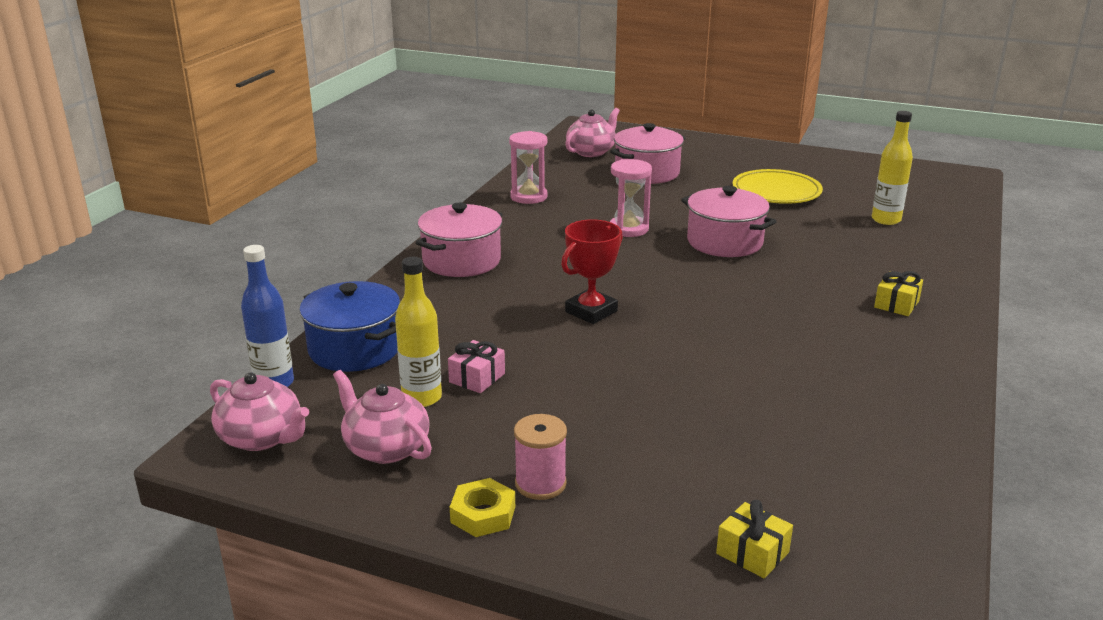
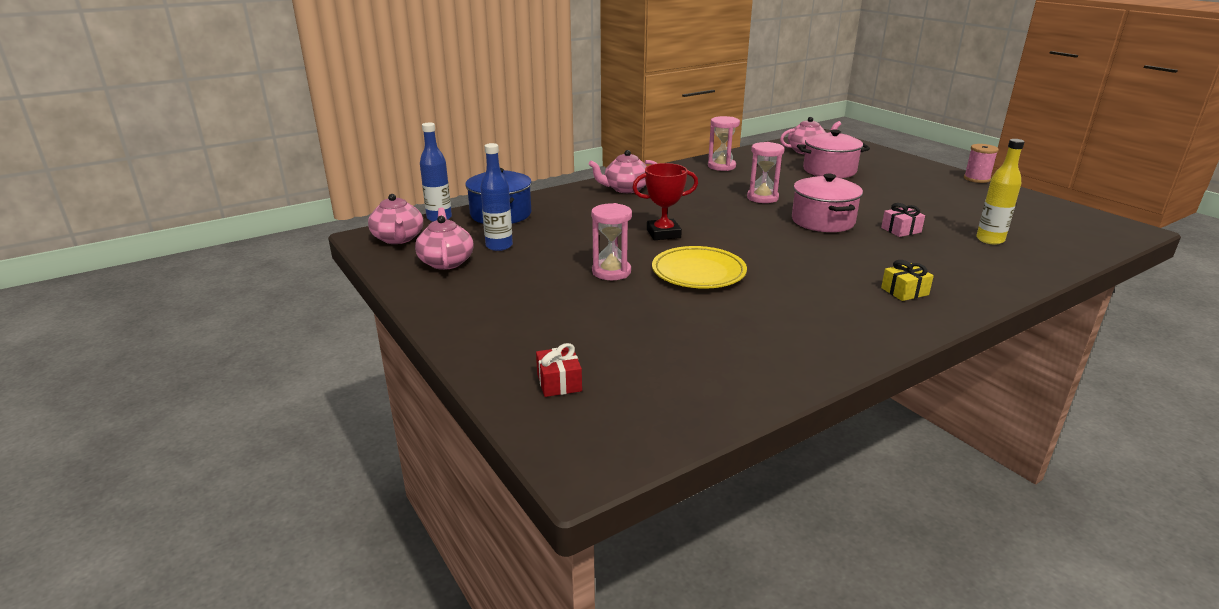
camera: 35 degrees right, 0 degrees up
(422, 398) = (499, 246): yellow bottle -> blue bottle
(461, 261) = (625, 189): pink pot -> pink teapot
(477, 378) = (542, 246): pink gift -> pink gift (901, 230)
(483, 514) = (445, 307): yellow nut -> none
(540, 484) = (496, 304): pink spool -> pink spool (976, 179)
(606, 385) = (611, 272): none -> pink hourglass
(752, 553) = (559, 382): yellow gift -> red gift
(776, 192) = (918, 202): yellow plate -> yellow plate (698, 272)

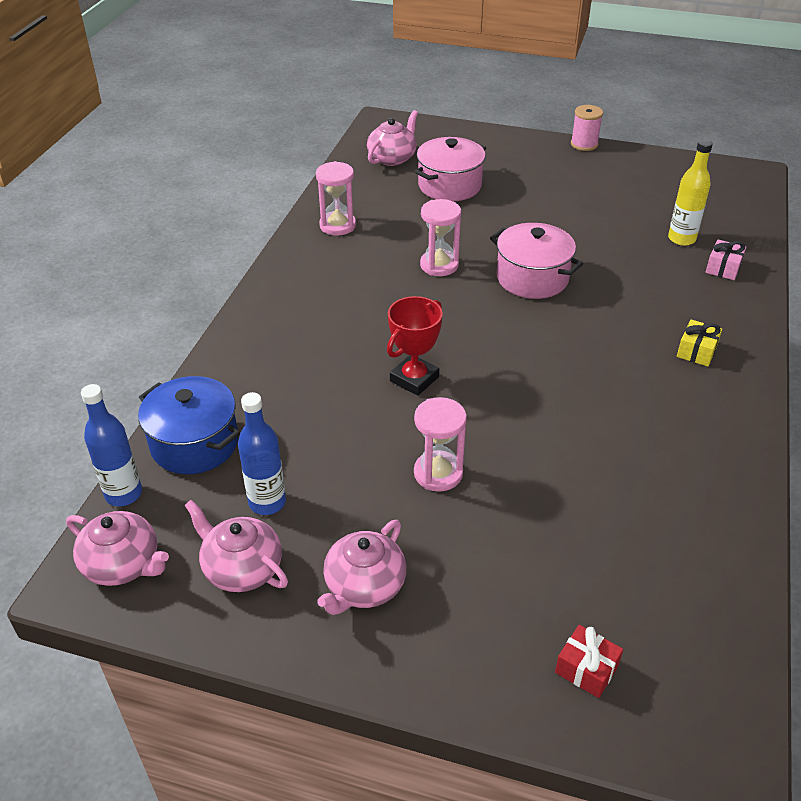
camera: 40 degrees left, 15 degrees up
(625, 189) = (282, 318): pink teapot -> pink teapot (364, 586)
(698, 272) = (516, 424): yellow plate -> none
(901, 230) = (606, 259): pink gift -> pink gift (723, 268)

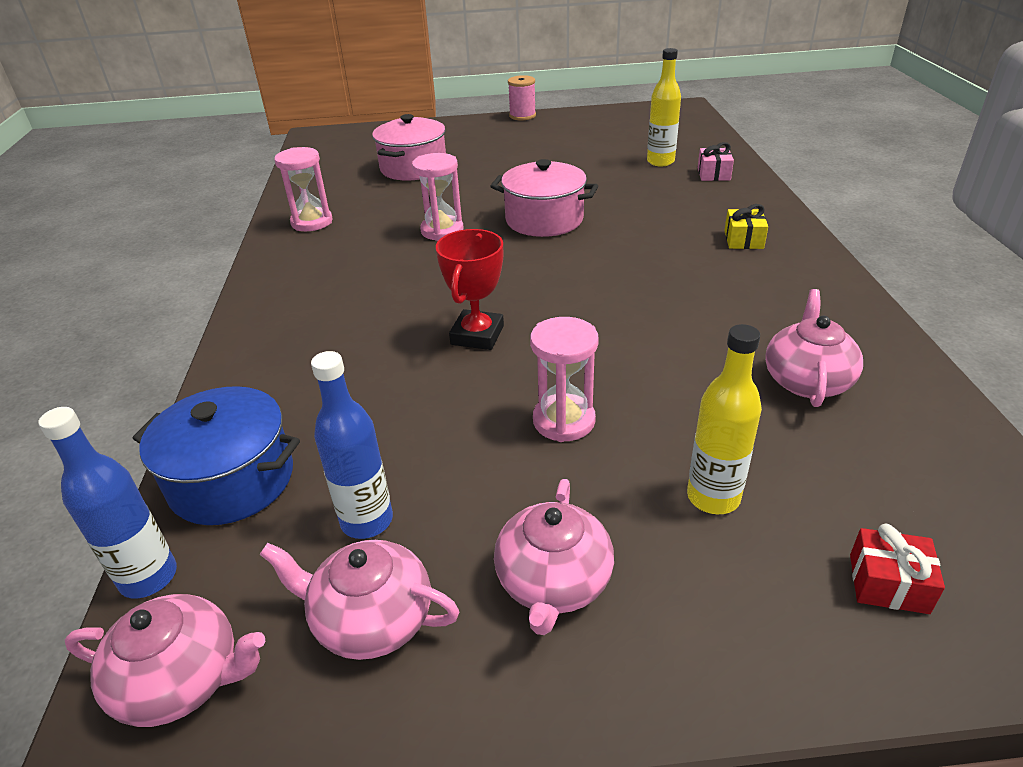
camera: 20 degrees left, 5 degrees down
(392, 158) = (342, 159): pink teapot -> pink teapot (806, 380)
(508, 568) = (713, 497): none -> yellow bottle

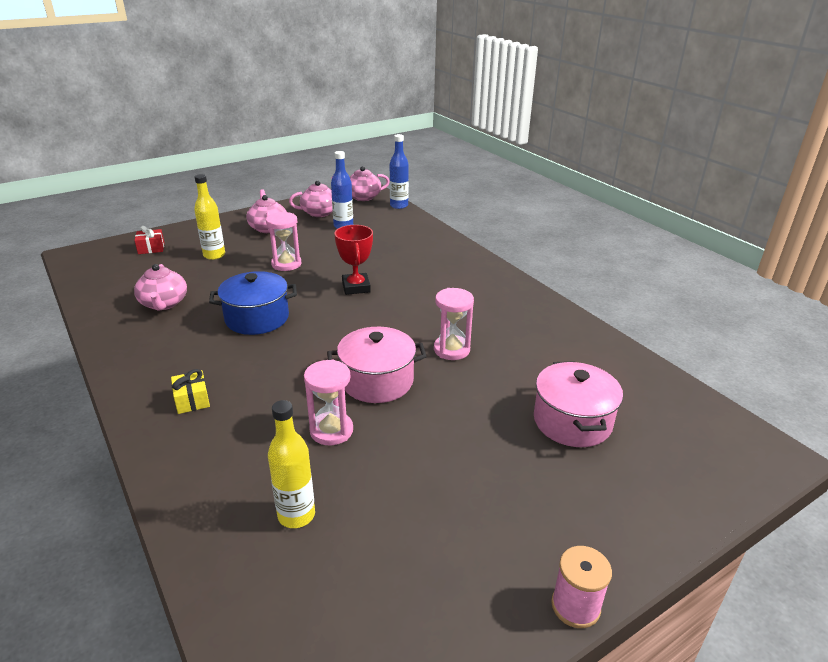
camera: 150 degrees right, 5 degrees down
(232, 480) = (405, 224): blue pot -> blue pot (257, 318)
(312, 222) = (562, 333): pink hourglass -> pink hourglass (331, 431)
(713, 174) = (223, 504): pink gift -> none

